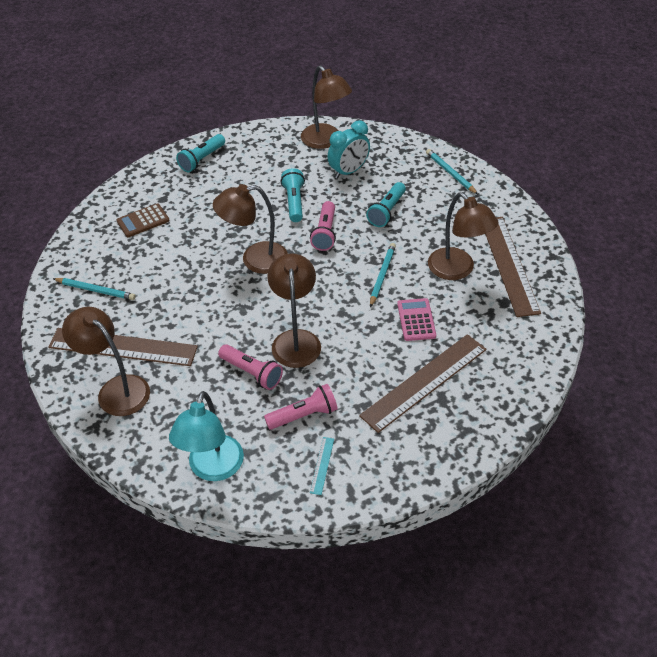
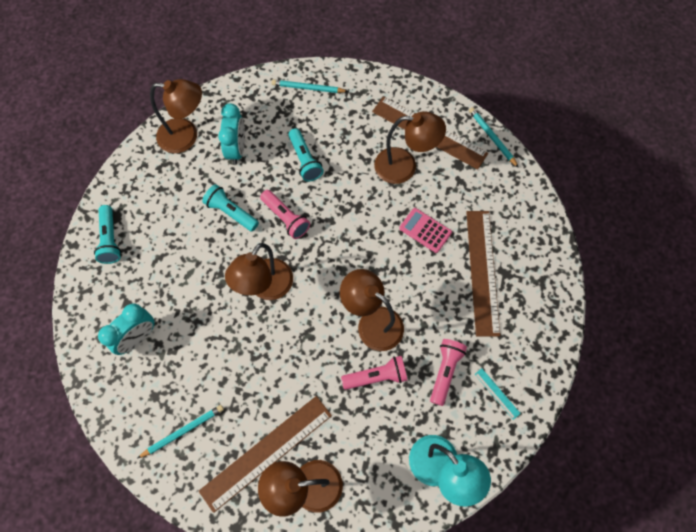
camera: 50 degrees left, 20 degrees up
(143, 221) = (137, 338): brown calculator -> turquoise clock
(382, 275) = (364, 216): turquoise pencil -> turquoise pencil (492, 137)

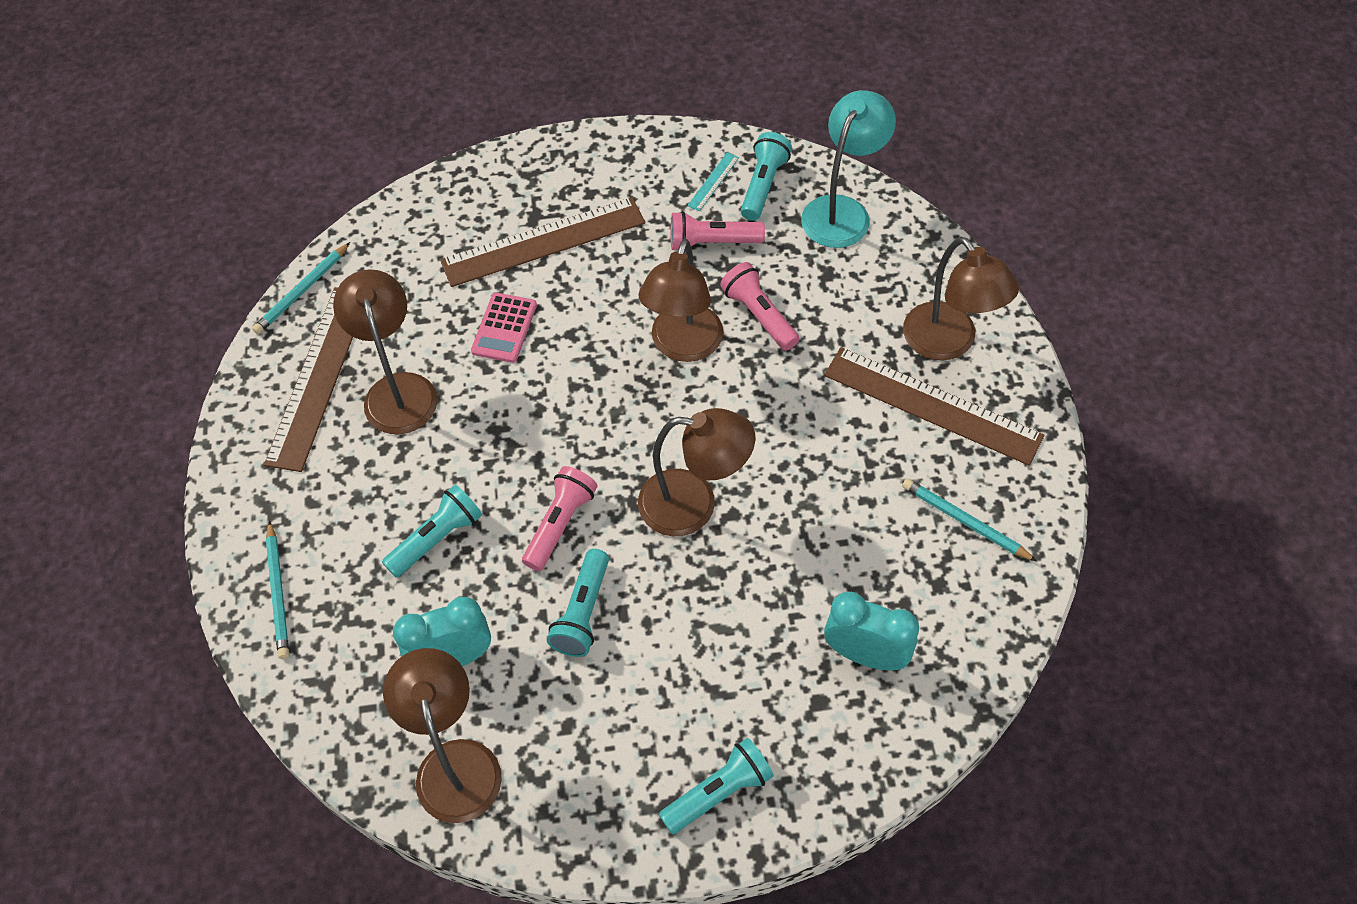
camera: 110 degrees left, 10 degrees down
(482, 425) = (763, 185): none -> turquoise flashlight

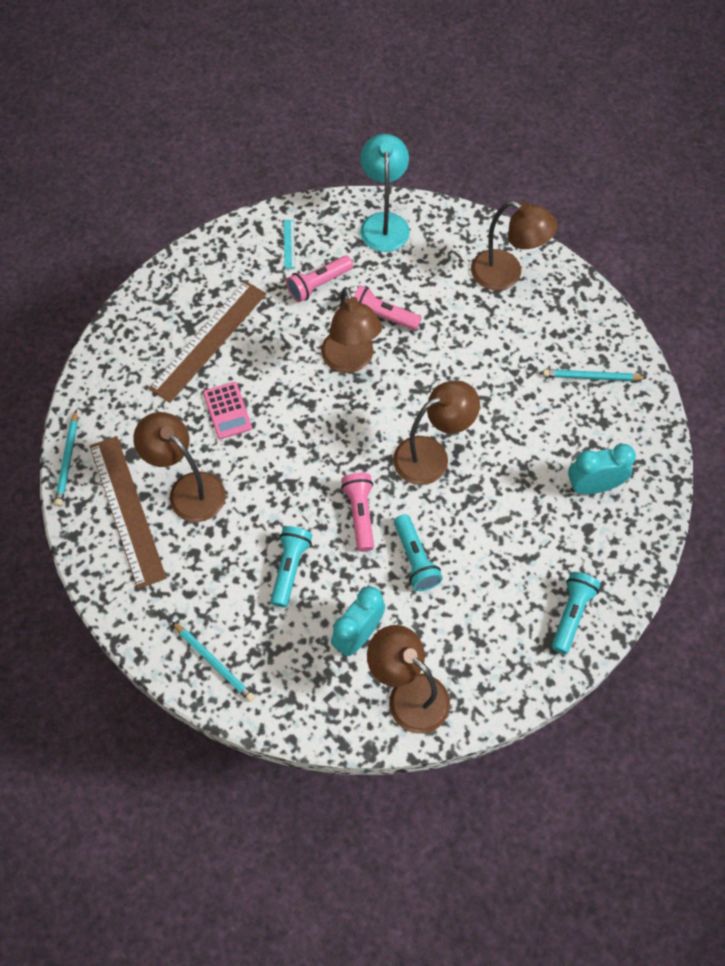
camera: 35 degrees left, 5 degrees up
(763, 185) = (322, 231): turquoise flashlight -> none
(932, 405) = (524, 317): brown ruler -> none

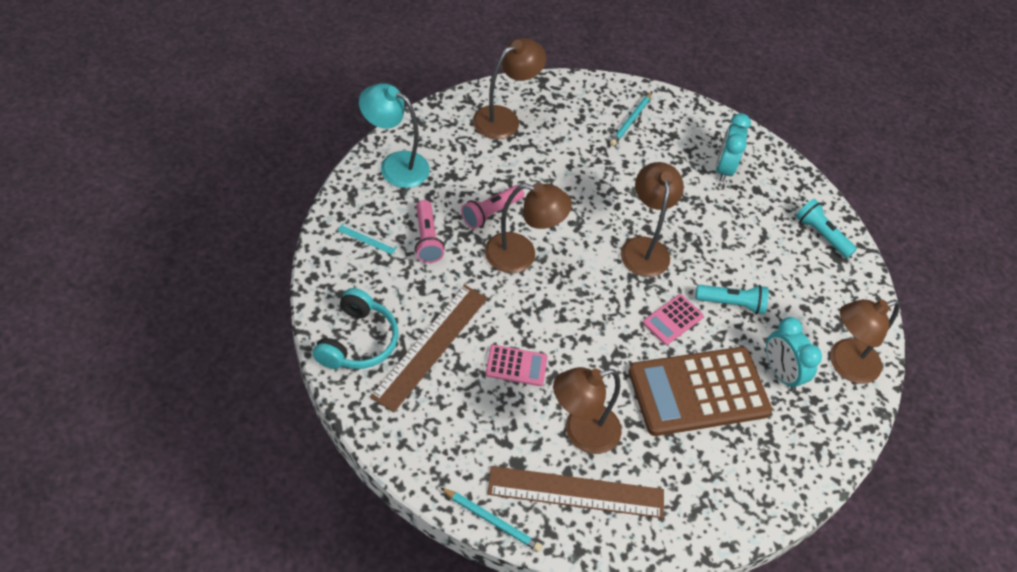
camera: 70 degrees left, 10 degrees down
(182, 290) = (358, 341): none -> turquoise headphones
(208, 340) = (430, 346): brown ruler -> brown ruler turned 60 degrees clockwise
(214, 662) = (762, 488): turquoise pencil -> none
(290, 568) = (698, 392): turquoise flashlight -> brown calculator
(360, 514) = (672, 320): pink flashlight -> pink calculator

